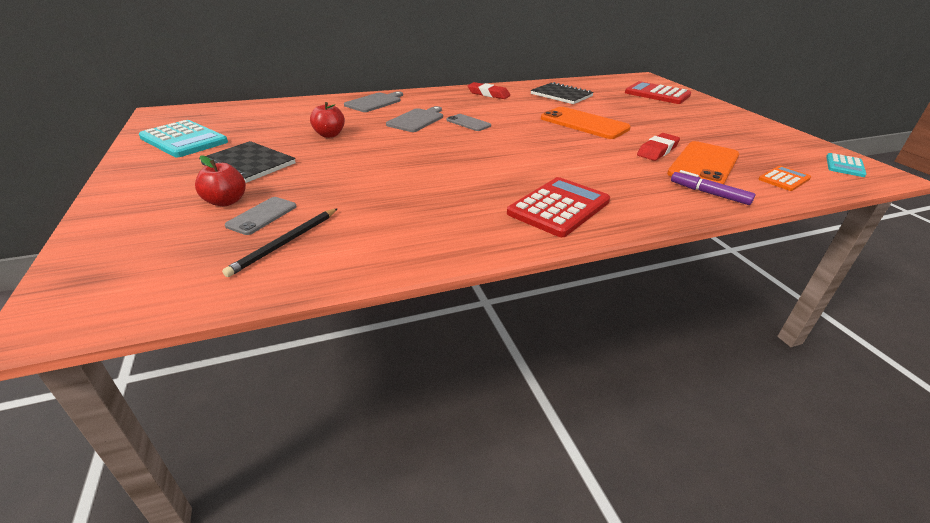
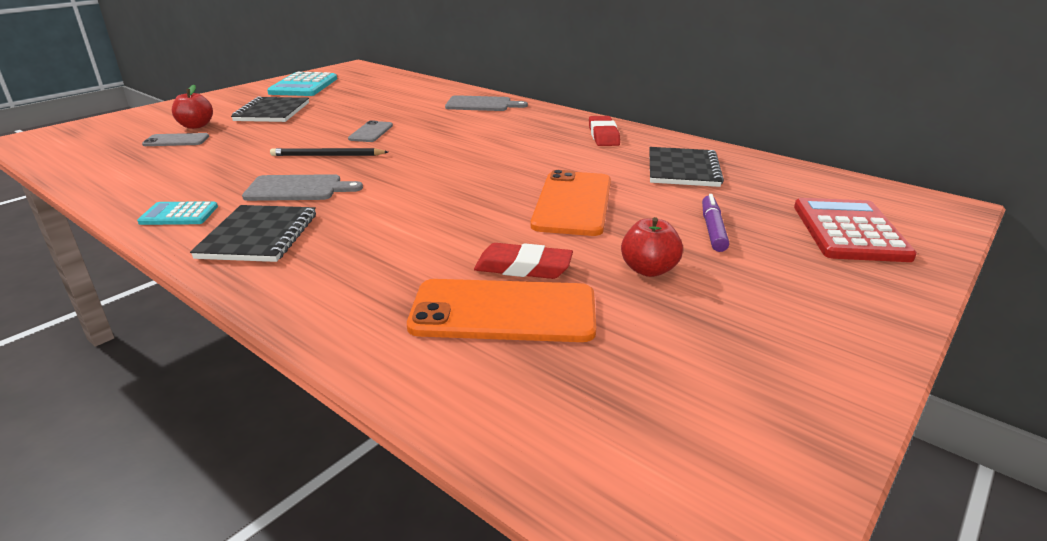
camera: 60 degrees right, 5 degrees down
(285, 243) = (133, 158): black pencil -> black pencil (327, 155)
(329, 135) = (365, 114): red apple -> red apple (649, 270)
(417, 120) = (452, 129): grey cutting board -> grey cutting board (297, 189)
(468, 123) = (476, 149): grey phone -> grey phone (371, 132)
(558, 207) = (258, 236): red calculator -> black notebook
(709, 193) = (378, 327): purple marker -> purple marker (712, 229)
(784, 179) = (518, 400): orange calculator -> none
(844, 166) = (707, 494): turquoise calculator -> turquoise calculator (179, 215)

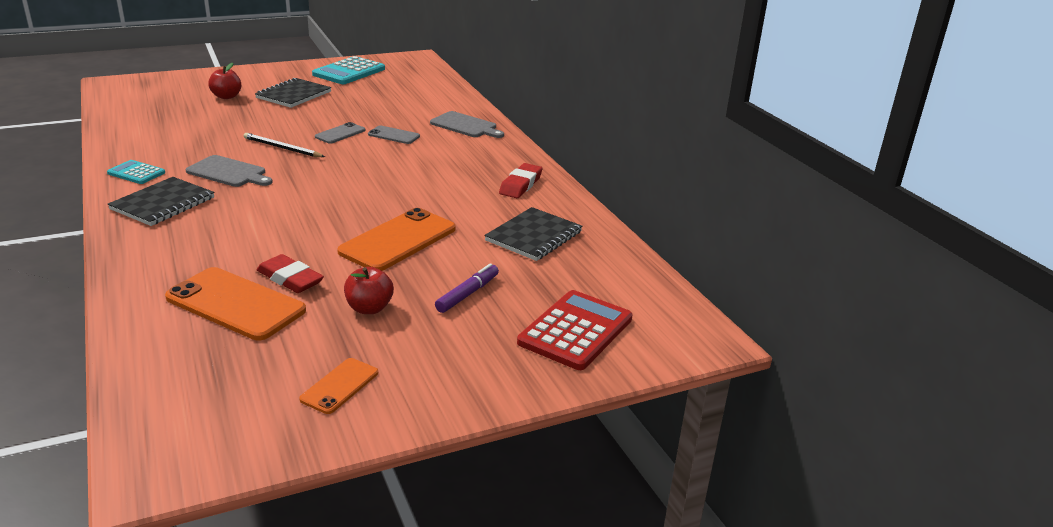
camera: 25 degrees right, 0 degrees up
(176, 140) = (200, 108): grey phone -> grey phone (394, 135)
(751, 356) = (339, 386): none -> orange phone

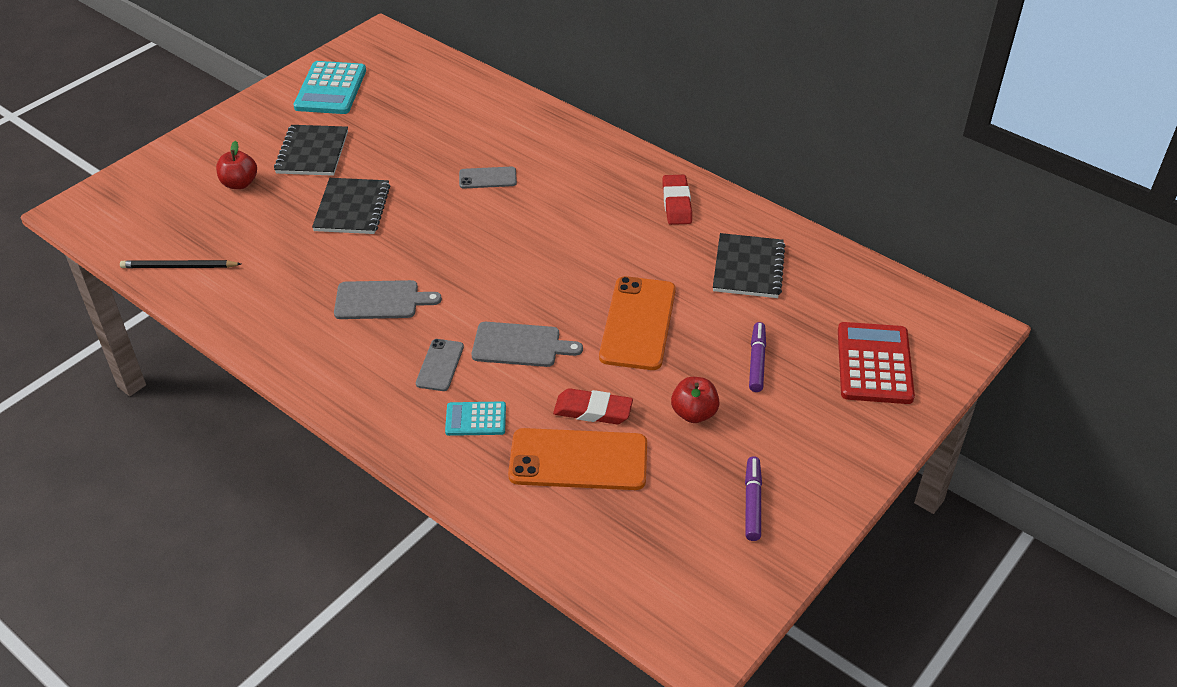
camera: 25 degrees left, 15 degrees up
(136, 173) = (286, 340): turquoise calculator -> turquoise calculator (476, 419)
(163, 204) = (366, 370): black notebook -> black notebook (352, 208)
(282, 148) = (395, 242): black pencil -> black pencil (179, 267)
(339, 386) = (752, 503): orange phone -> purple marker
(340, 133) = (430, 196): grey phone -> grey phone (440, 365)
(465, 126) = (544, 135): grey cutting board -> grey cutting board (520, 345)

